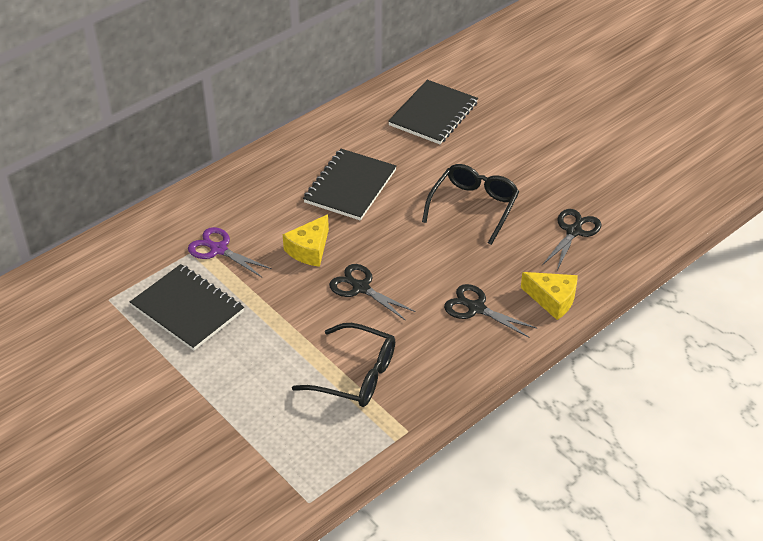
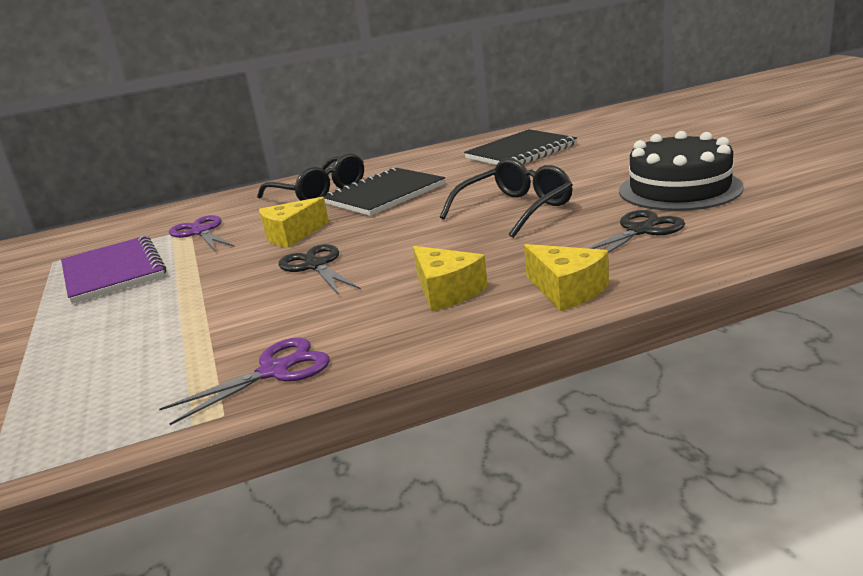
camera: 25 degrees right, 20 degrees down
(187, 309) = (113, 272): black notebook -> purple notebook
(356, 375) = (221, 343): black glasses -> black glasses (319, 192)
(412, 394) = (274, 371): none -> purple scissors
(476, 308) = (446, 291): black scissors -> yellow cheese
(582, 176) = (679, 189): none -> black cake

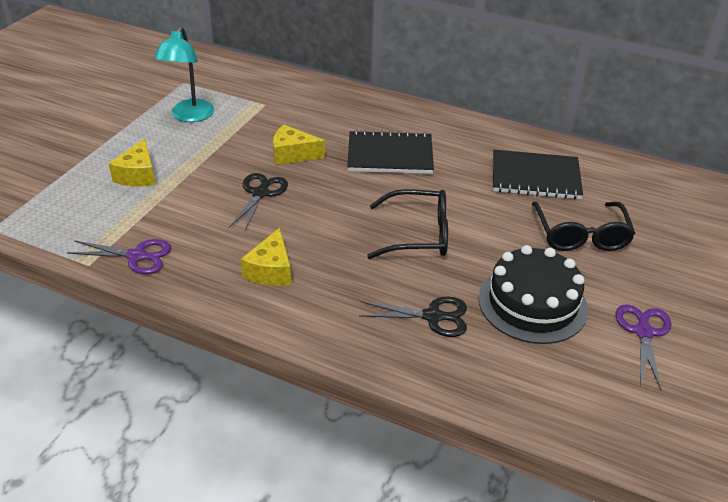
camera: 40 degrees right, 15 degrees up
(113, 272) = (189, 116): purple notebook -> turquoise lamp
(201, 232) = (265, 112): purple scissors -> purple scissors (643, 332)
(319, 192) = (367, 122): black glasses -> black glasses (581, 235)
(567, 290) = (313, 323): yellow cheese -> yellow cheese (138, 175)

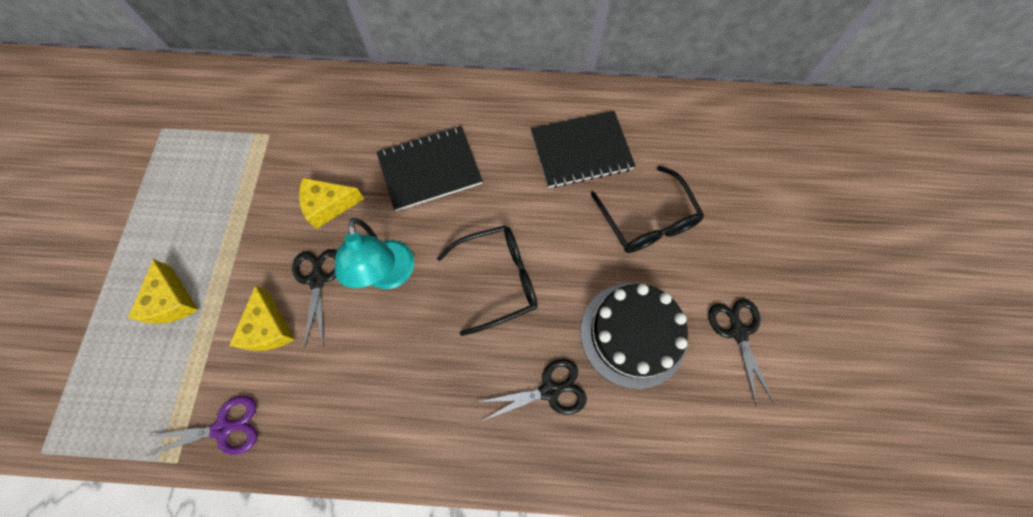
camera: 20 degrees left, 30 degrees up
(189, 116) = (191, 184): turquoise lamp -> turquoise lamp (390, 276)
(271, 270) = (372, 391): yellow cheese -> yellow cheese (269, 328)
(643, 332) = (738, 332): purple scissors -> black scissors

